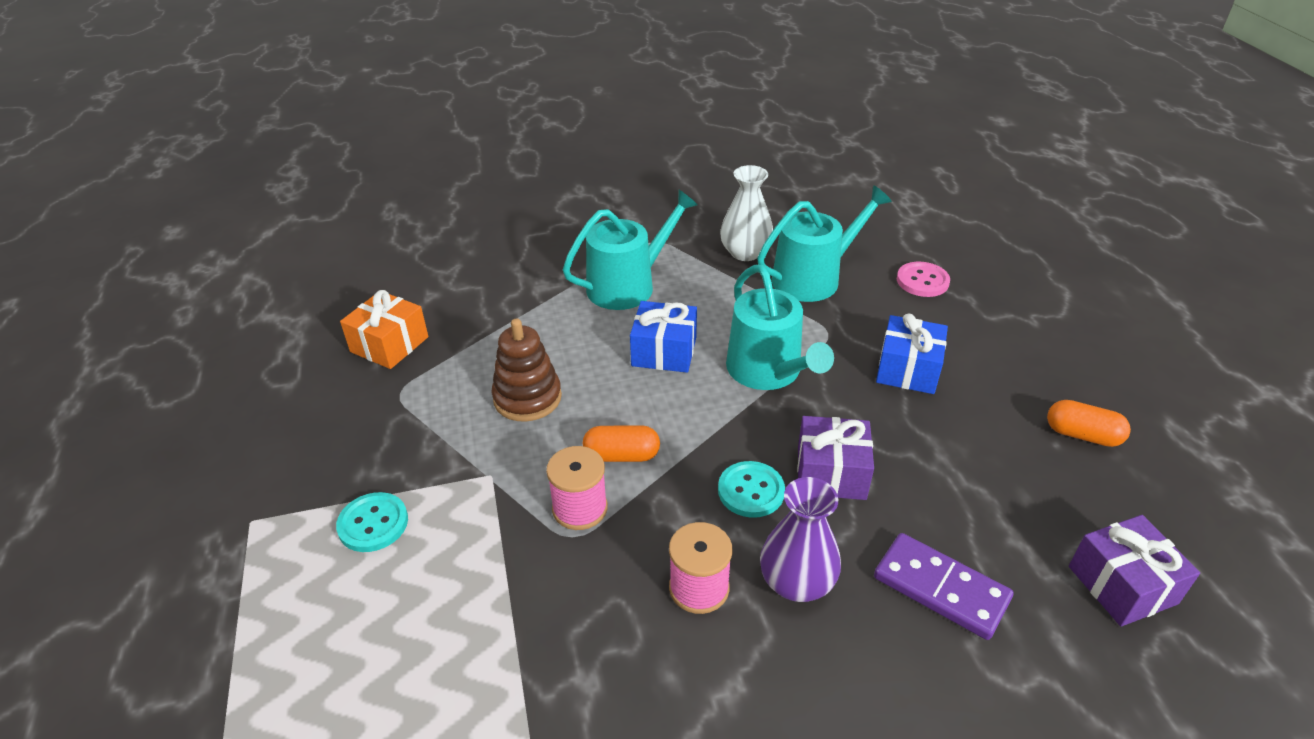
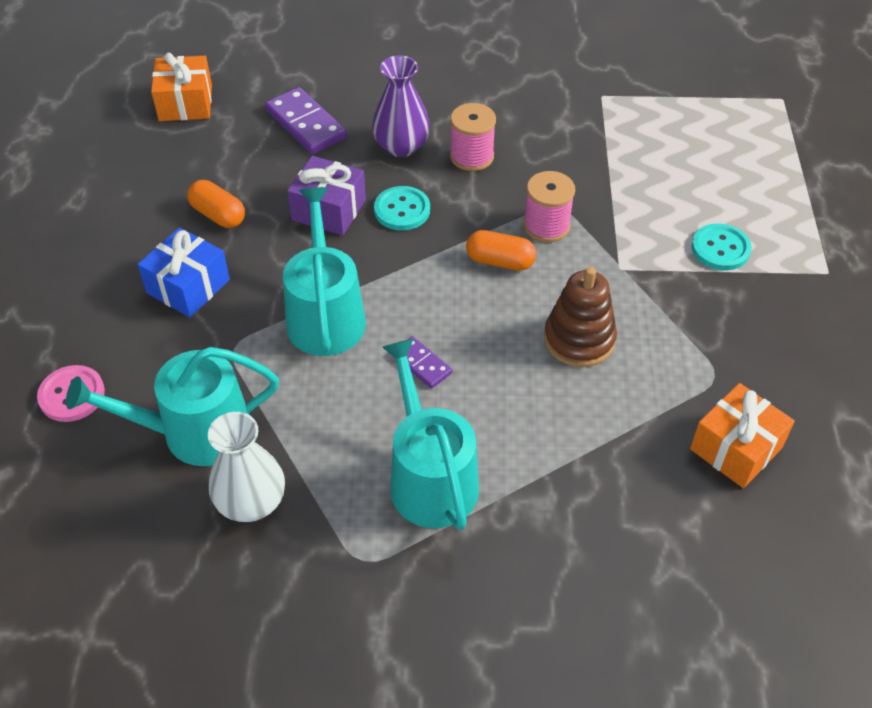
camera: 165 degrees left, 10 degrees up
(628, 285) = (430, 477): turquoise watering can -> turquoise watering can turned 90 degrees clockwise
(664, 351) = (421, 364): blue gift -> purple domino
(1082, 435) = (98, 195): orange capsule -> orange capsule (218, 215)
(1122, 585) = (185, 103): purple gift -> orange gift

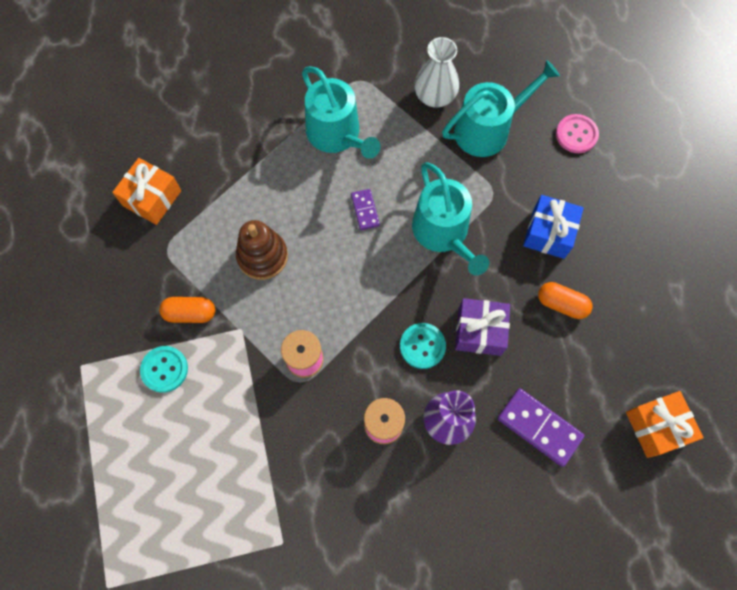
camera: 165 degrees right, 20 degrees up
(421, 364) = (365, 210): purple domino -> purple domino turned 45 degrees clockwise
(500, 261) = (333, 313): orange capsule -> orange capsule (190, 313)

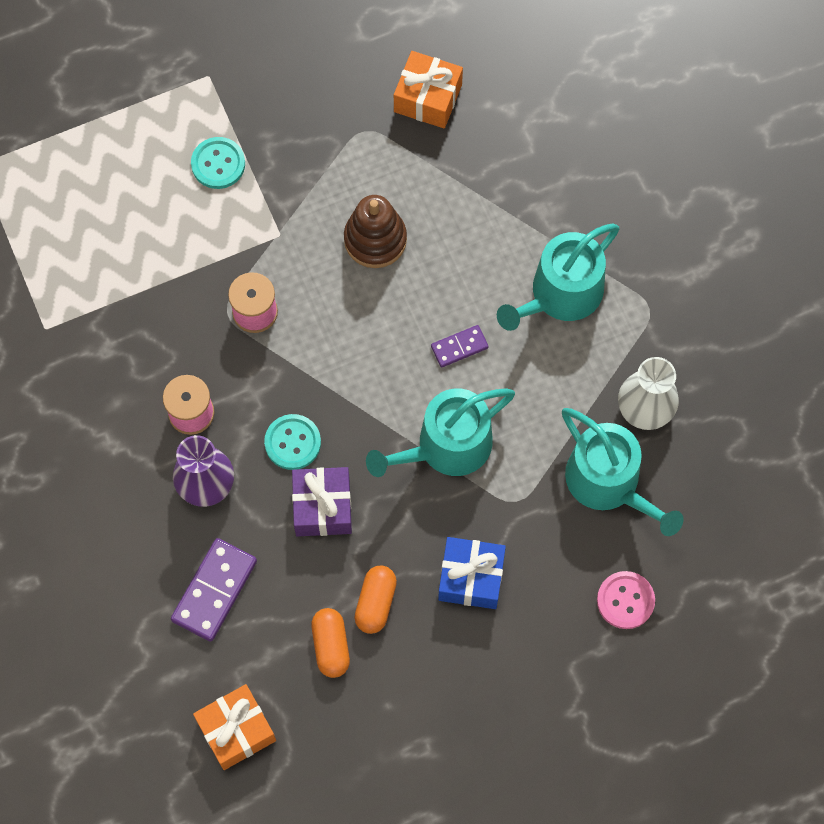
camera: 80 degrees right, 0 degrees up
(190, 313) = (289, 175): orange capsule -> orange capsule (331, 646)

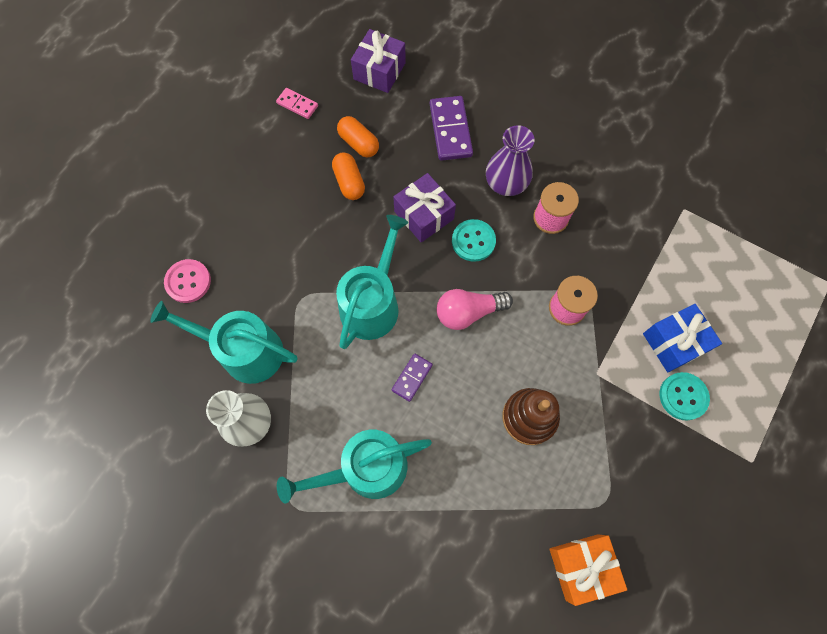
camera: 145 degrees right, 0 degrees up
(236, 730) = (379, 71): orange gift -> purple gift
(356, 373) = (468, 312): none -> pink light bulb
(367, 750) = (297, 105): none -> pink domino
(471, 578) = (299, 232): blue gift -> blue gift (674, 342)
(560, 294) = (366, 469): turquoise watering can -> turquoise watering can turned 120 degrees counterclockwise

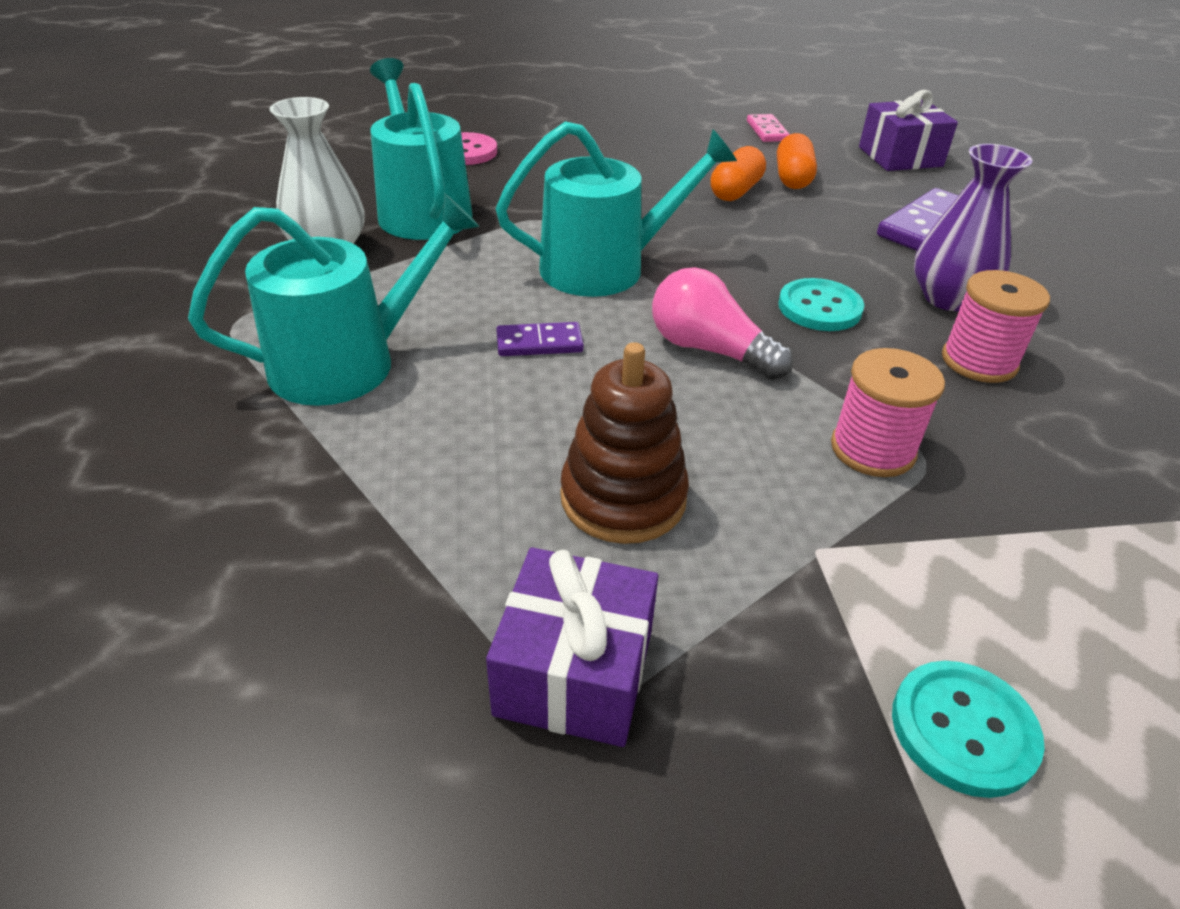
camera: 50 degrees right, 30 degrees down
(366, 469) = (347, 362): turquoise watering can -> turquoise watering can turned 120 degrees clockwise
(423, 215) = (785, 255): purple gift -> purple gift (574, 672)
(582, 567) = (382, 746): orange gift -> none
(674, 342) = (1044, 643): blue gift -> none

